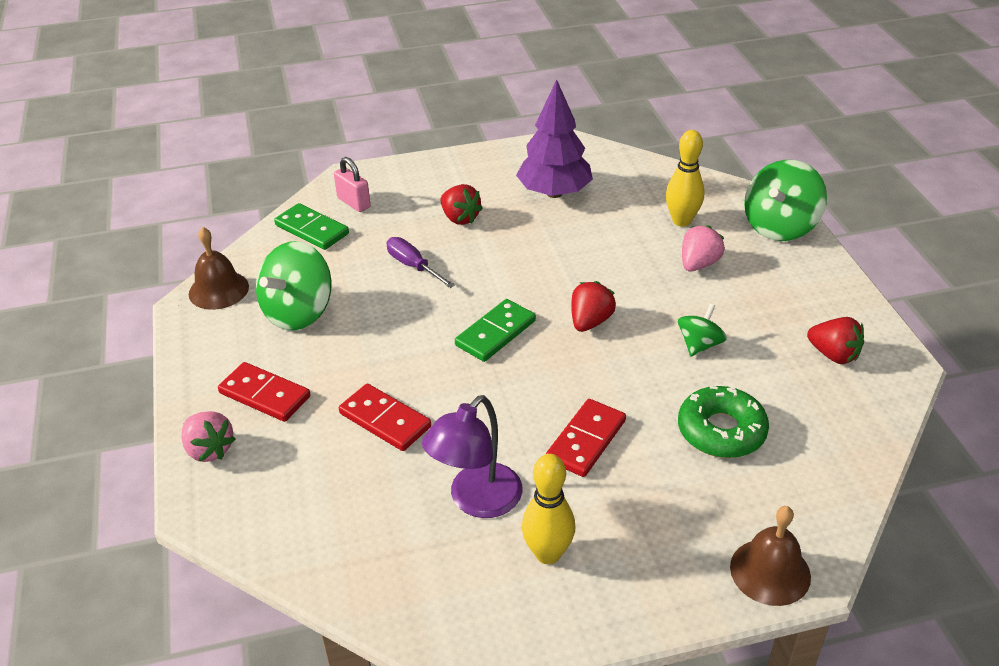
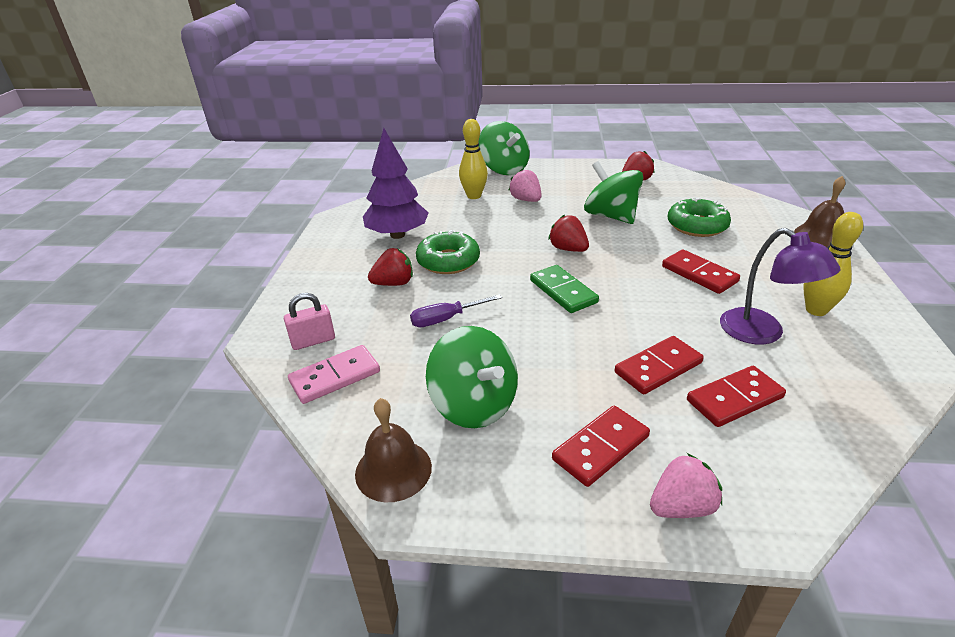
camera: 70 degrees left, 5 degrees down
(312, 229) = (335, 377): green domino -> pink domino
(352, 479) = (734, 399): none -> red domino
(518, 240) = (448, 261): none -> green donut
(699, 345) = (610, 216): green spinning top -> green spinning top, size x1.78

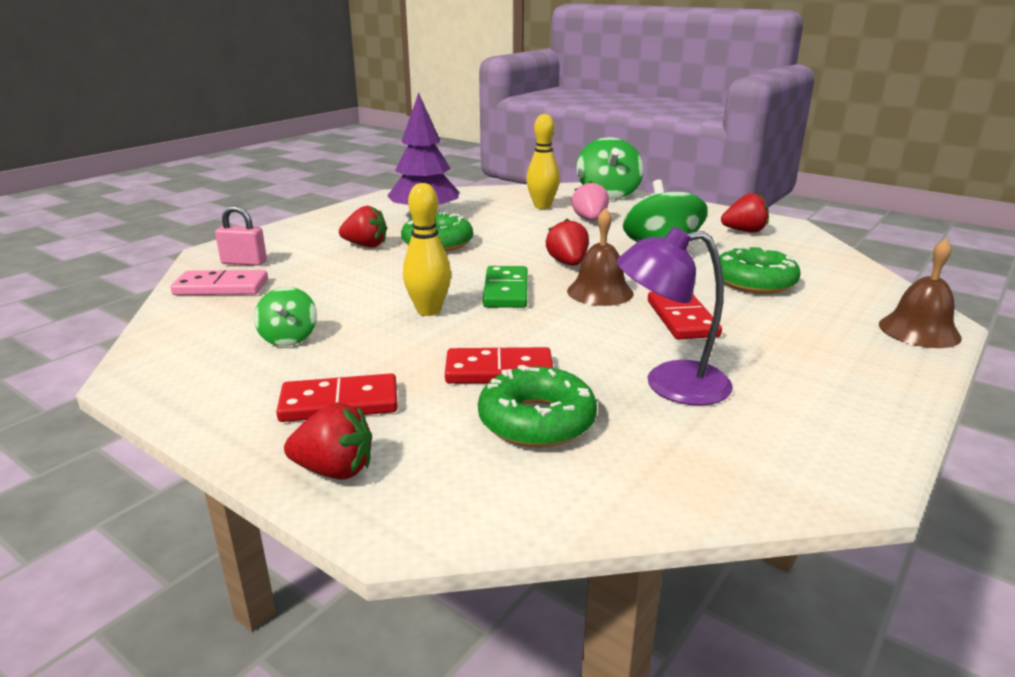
camera: 30 degrees right, 10 degrees down
(393, 470) = (162, 353): brown bell -> brown bell (600, 292)
(446, 319) = (366, 279): purple screwdriver -> none
(474, 405) = (289, 338): green spinning top -> green spinning top, size x0.56
(681, 506) = (334, 470): pink strawberry -> red strawberry
(734, 399) = (536, 421): red domino -> green donut
(762, 333) = (670, 384): purple lamp -> purple lamp turned 90 degrees clockwise
(816, 310) = (781, 388): yellow bowling pin -> yellow bowling pin (428, 311)

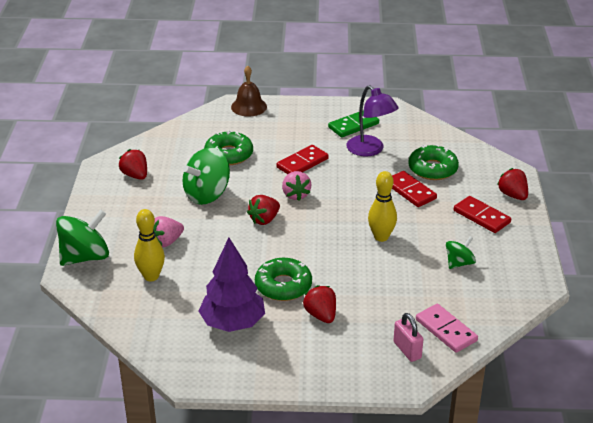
camera: 125 degrees left, 10 degrees up
(506, 291) = (328, 224): green domino -> green domino (353, 125)
(600, 292) = (295, 195): brown bell -> pink strawberry

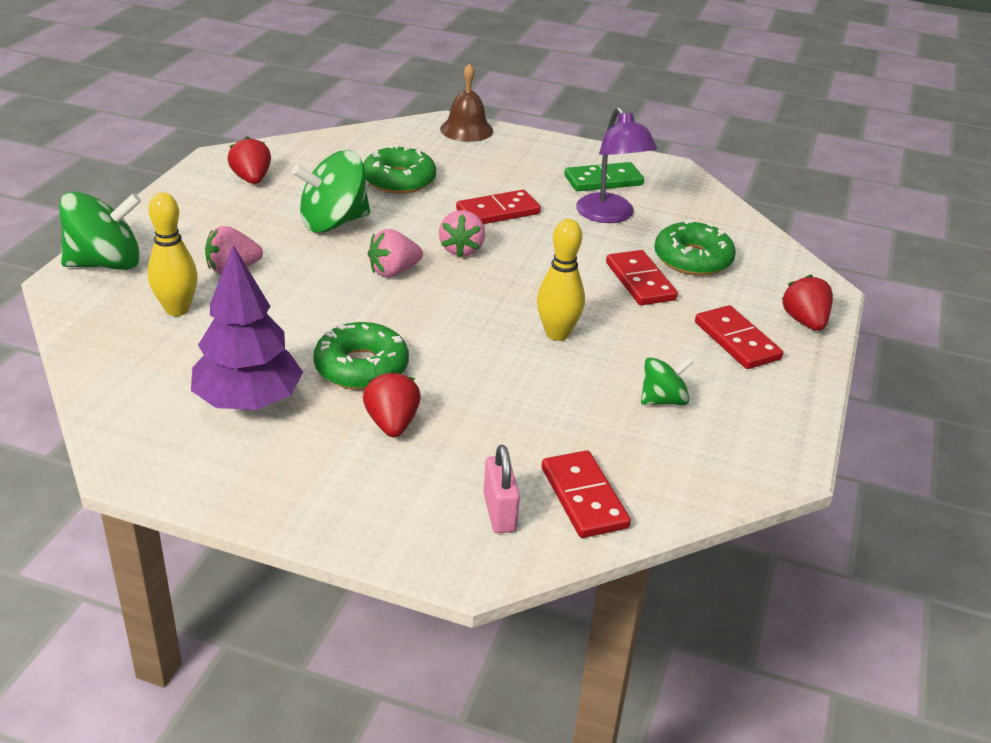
camera: 15 degrees right, 0 degrees up
(264, 220) = (393, 272): red strawberry -> pink strawberry
(446, 330) = (583, 497): pink domino -> red domino

